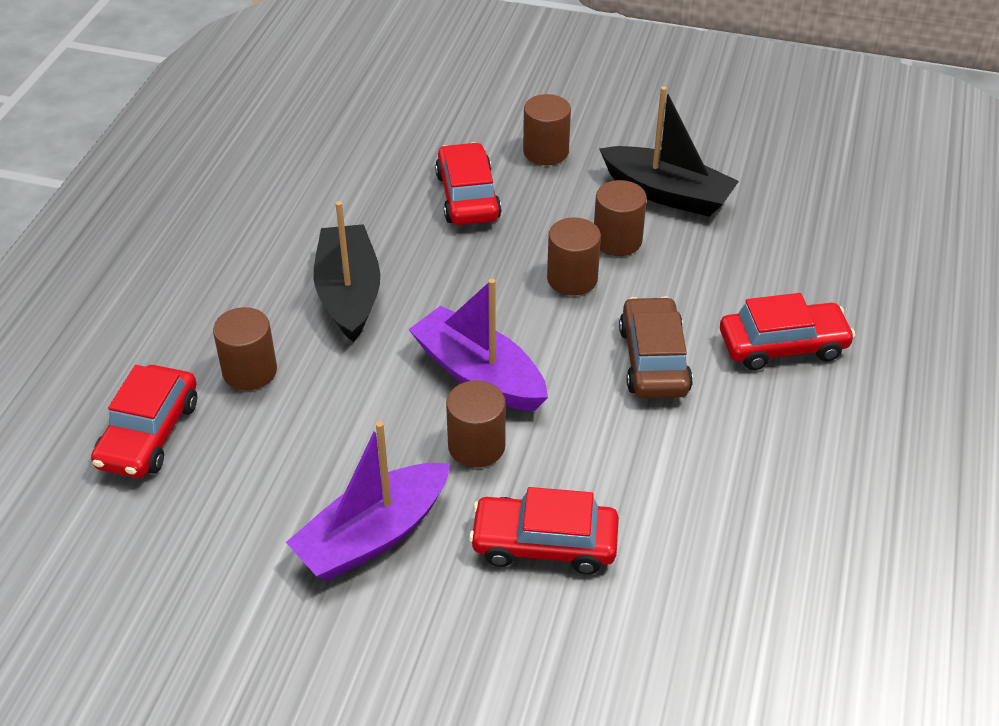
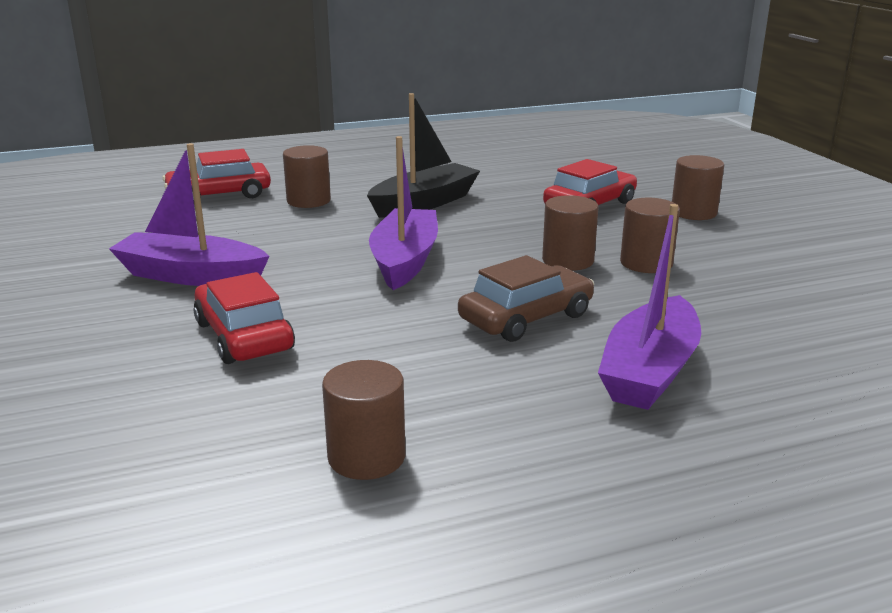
camera: 55 degrees right, 20 degrees down
(476, 446) = (325, 282): brown cylinder -> brown cylinder (366, 457)
(667, 194) = (745, 265): black boat -> none
(783, 345) = (649, 371): red car -> purple boat

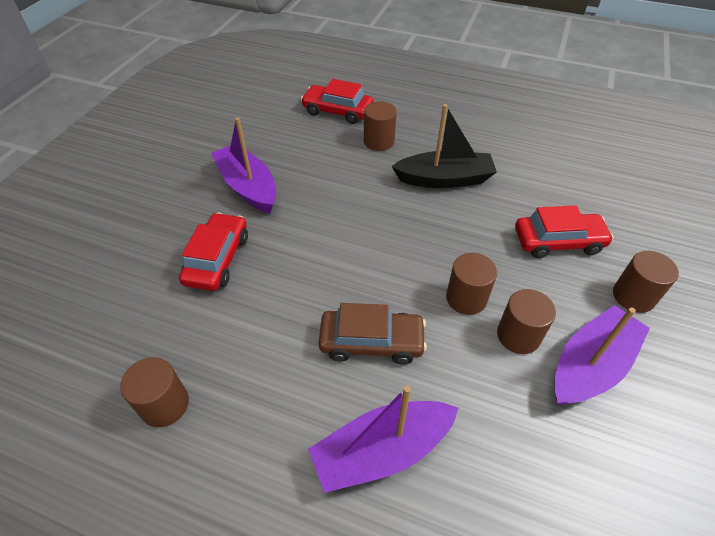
camera: 40 degrees right, 25 degrees up
(405, 261) = (366, 237): purple boat -> purple boat (590, 365)

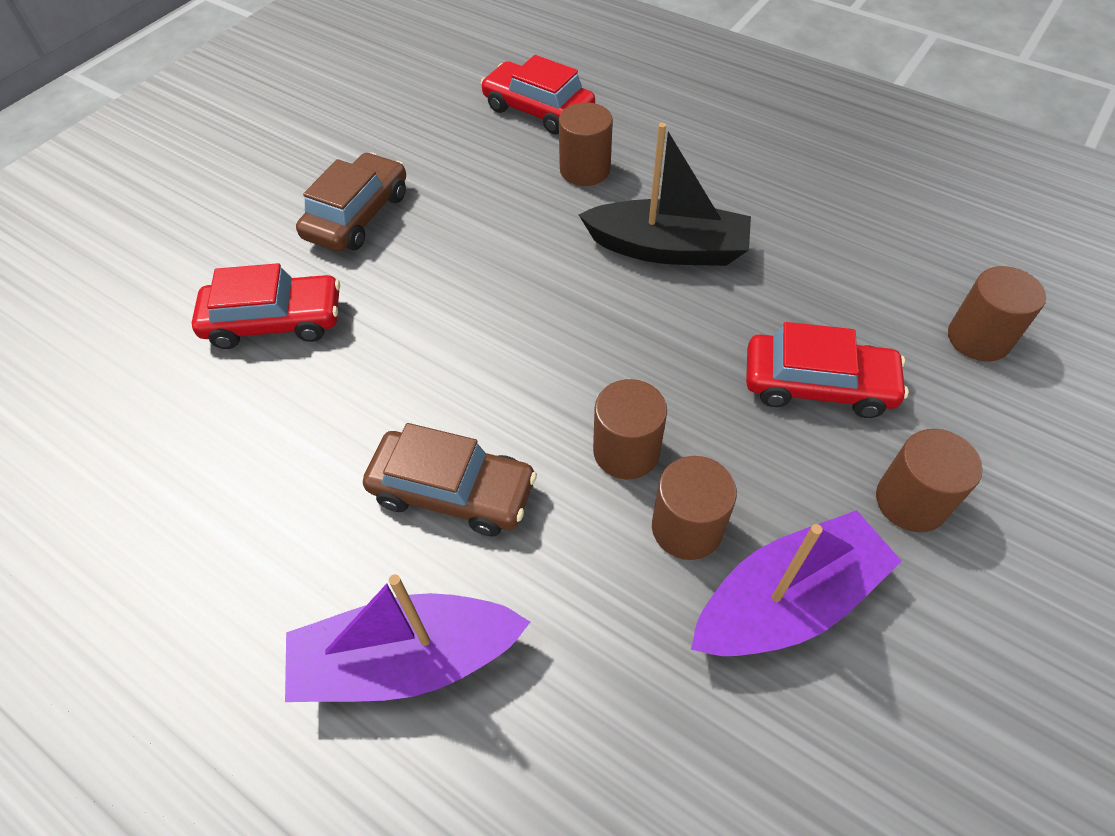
camera: 15 degrees right, 5 degrees up
(165, 404) = (130, 523): brown cylinder -> brown cylinder (978, 338)
(217, 259) = (275, 321): red car -> red car turned 60 degrees clockwise
(248, 187) = (357, 215): purple boat -> brown car

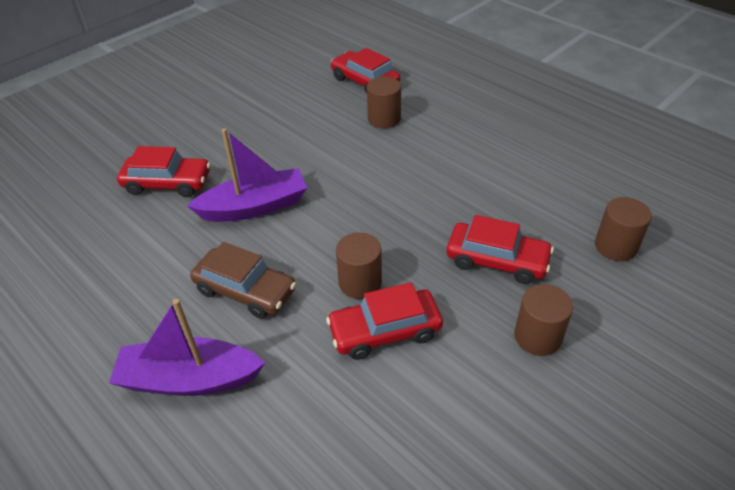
camera: 10 degrees right, 10 degrees down
(357, 215) = (235, 130): brown car -> none
(667, 249) = (423, 170): black boat -> none
(687, 528) = (385, 331): brown cylinder -> red car
(786, 601) = (436, 382): purple boat -> purple boat (254, 207)

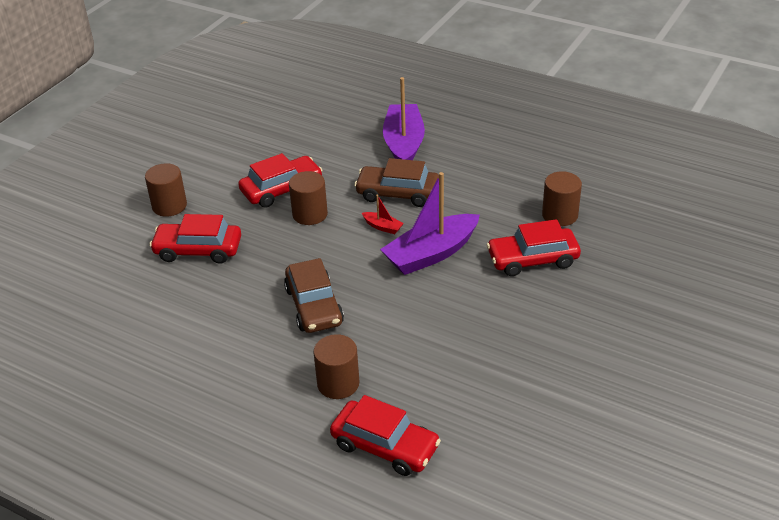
camera: 165 degrees right, 5 degrees down
(189, 379) = (404, 144): purple boat -> purple boat turned 75 degrees counterclockwise
(286, 248) = (383, 227): none -> red boat
(385, 178) = (314, 306): none -> brown car
(615, 246) = (90, 280): brown cylinder -> brown cylinder (559, 215)

